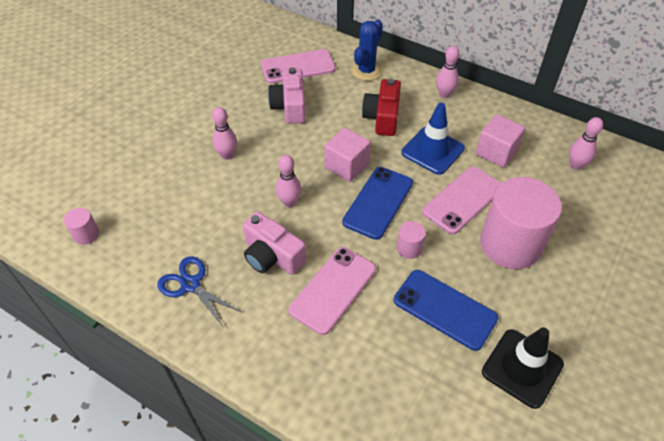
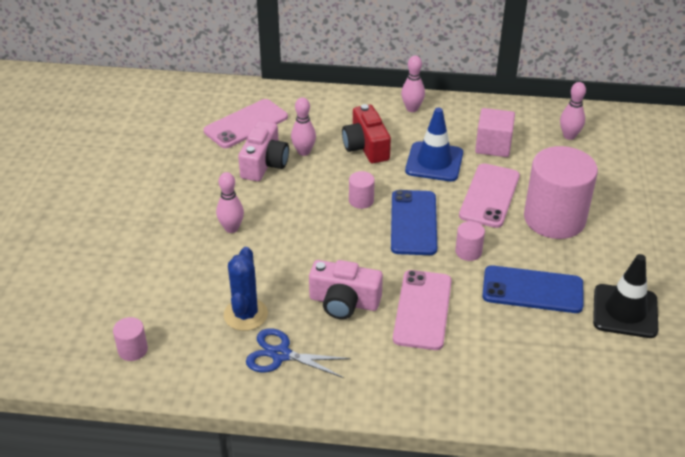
camera: 25 degrees left, 10 degrees down
(289, 202) = (327, 250): pink bowling pin -> pink bowling pin (304, 152)
(290, 106) = (264, 164): pink camera -> pink camera turned 135 degrees counterclockwise
(346, 166) = (361, 200): pink cube -> pink cylinder
(366, 71) = (320, 108): blue cactus -> blue cactus (245, 314)

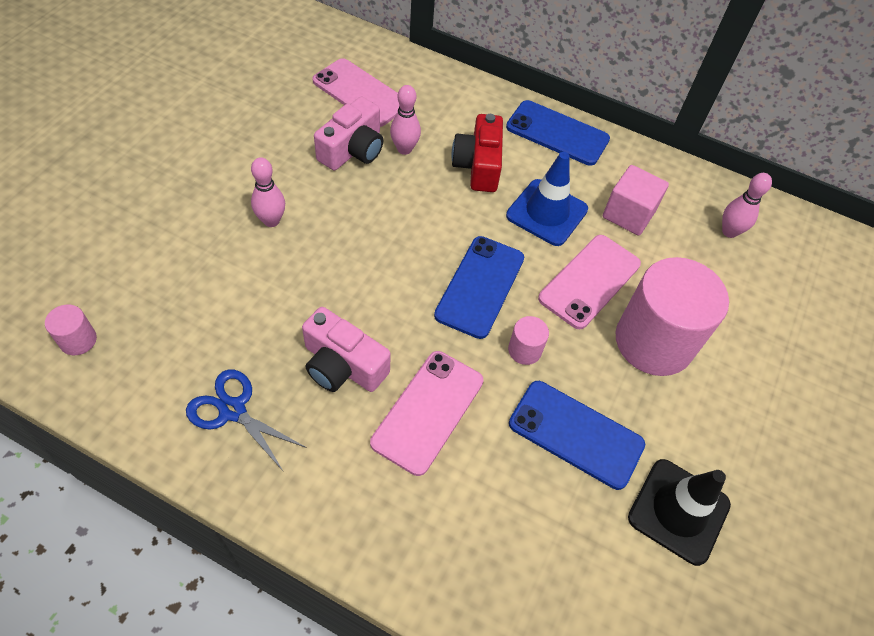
camera: 15 degrees right, 15 degrees up
(245, 314) = (224, 340): blue cactus -> none
(246, 124) = (360, 93): pink phone -> pink phone turned 60 degrees clockwise
(361, 200) = (435, 235): pink cylinder -> none
(412, 109) = (557, 133): pink bowling pin -> blue phone

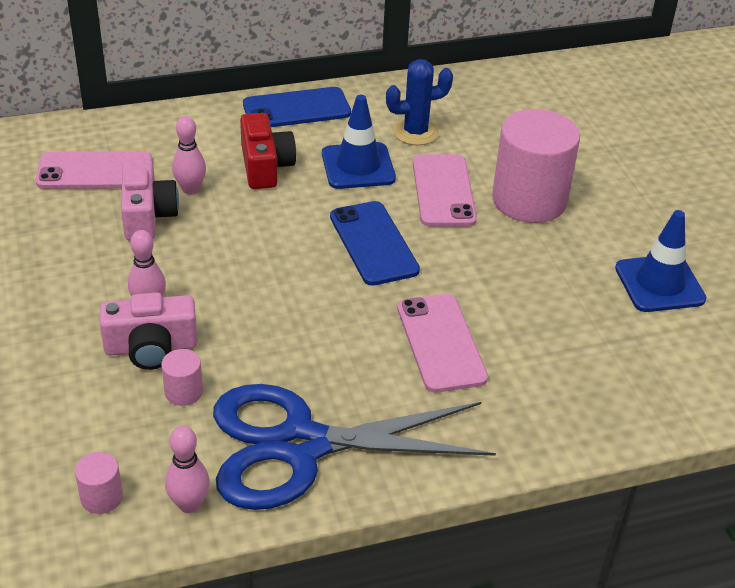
camera: 40 degrees left, 15 degrees down
(233, 410) = (301, 445): blue scissors -> blue scissors, size x2.09
(342, 365) = (343, 359): pink camera -> pink camera (151, 347)
(478, 165) = (265, 166): red camera -> red camera turned 150 degrees counterclockwise
(524, 350) = (455, 261): pink cylinder -> pink cylinder (183, 392)
(576, 434) = (550, 286): blue phone -> none
(628, 214) = (415, 132): pink cube -> blue cactus
(678, 511) = (659, 284): black traffic cone -> blue traffic cone
(729, 232) = (494, 103): pink bowling pin -> pink bowling pin (189, 504)

